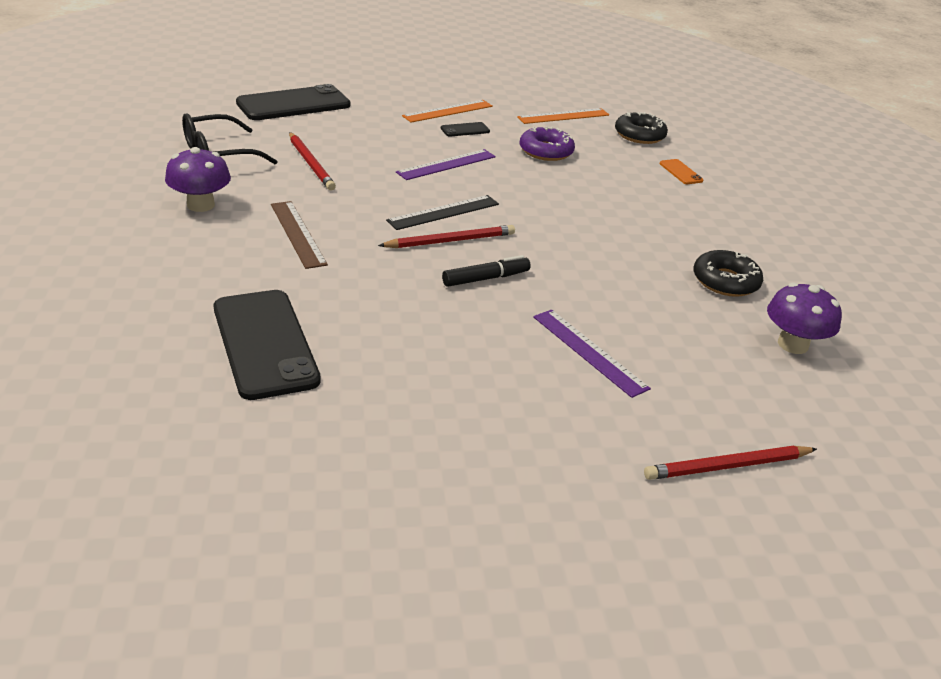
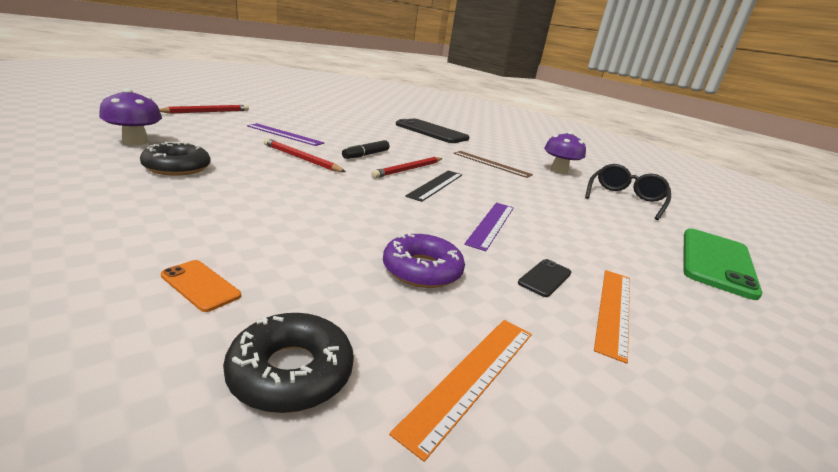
camera: 150 degrees right, 10 degrees down
(293, 104) = (716, 262): black phone -> green phone
(311, 163) = (571, 203): red pencil -> red pencil (301, 158)

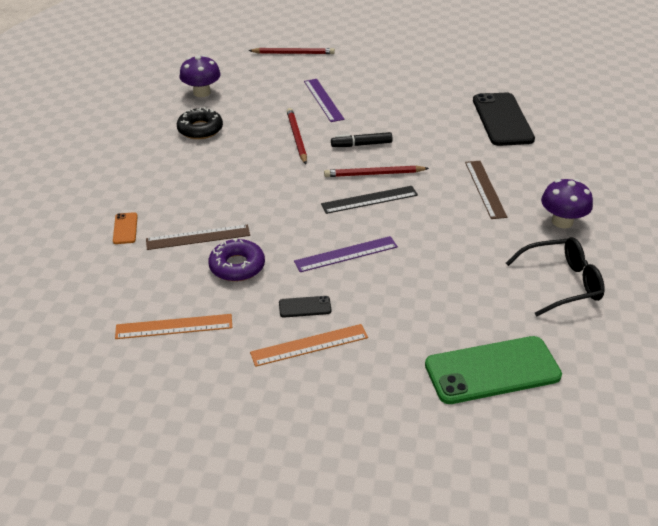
camera: 50 degrees right, 15 degrees up
(291, 372) = (113, 285): black donut -> none
(329, 259) = (198, 237): none -> brown ruler

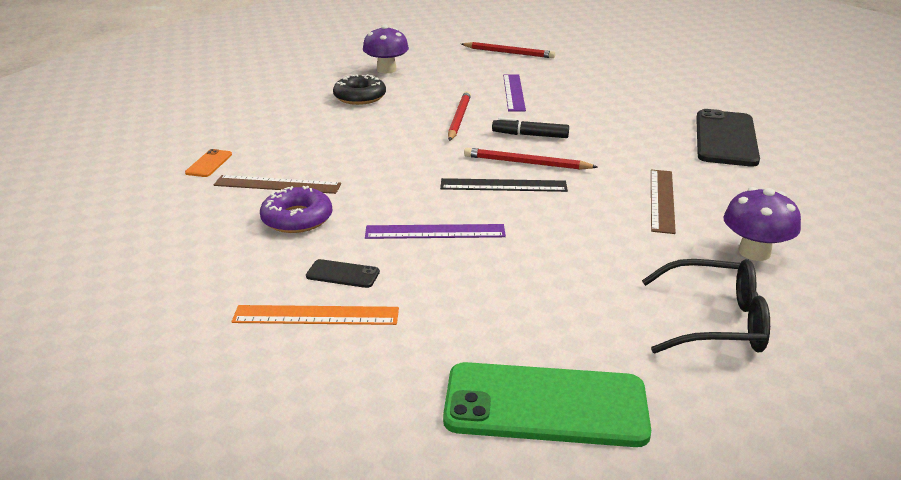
camera: 20 degrees right, 10 degrees down
(174, 326) = (176, 261): orange ruler -> none

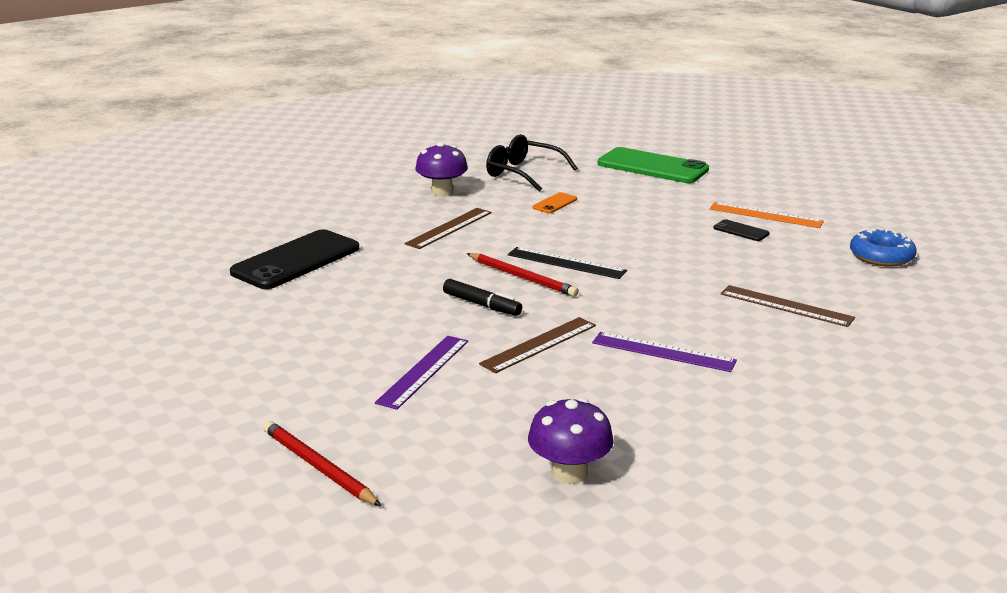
camera: 155 degrees left, 5 degrees down
(164, 271) = (881, 256): none -> blue donut
(209, 164) = (865, 345): orange phone -> orange phone (554, 203)
(297, 219) = (770, 272): purple donut -> none
(360, 97) = (647, 414): black donut -> none
(435, 232) = (655, 242): purple ruler -> purple ruler (663, 352)
(459, 118) = (539, 344): red pencil -> brown ruler

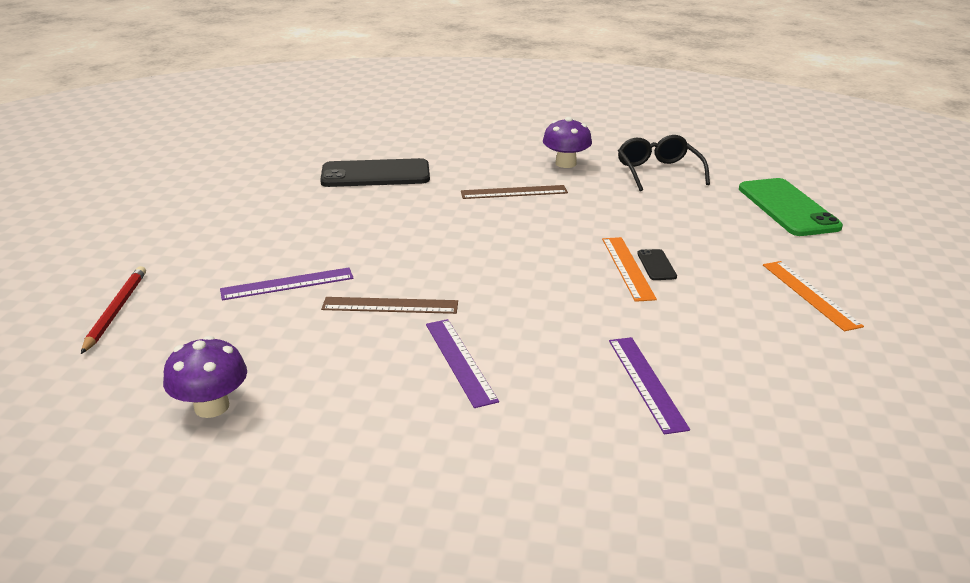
camera: 45 degrees right, 5 degrees up
(481, 305) = (416, 257): black marker -> none
(522, 277) = (485, 251): red pencil -> none
(554, 203) = (632, 205): orange phone -> none
(566, 263) = (540, 255): black ruler -> none
(638, 245) = (627, 268): none -> orange ruler
(741, 231) = (751, 297): black phone -> black phone (656, 265)
(786, 306) = (646, 382): brown ruler -> purple ruler
(881, 256) = (856, 390): blue donut -> none

